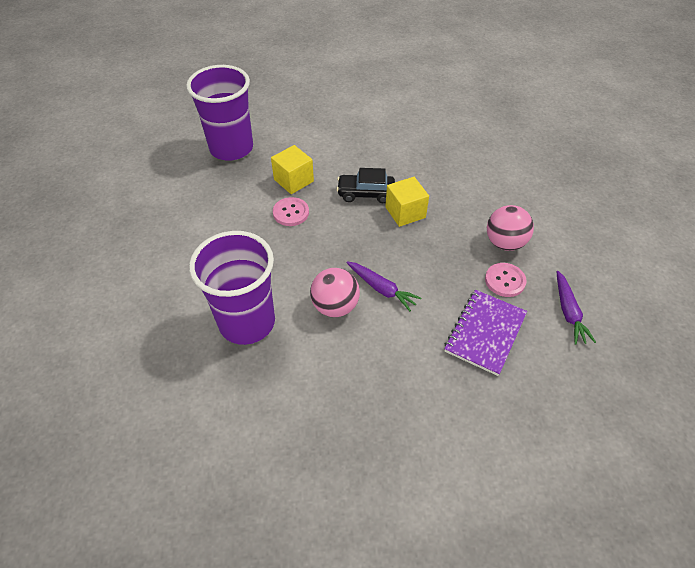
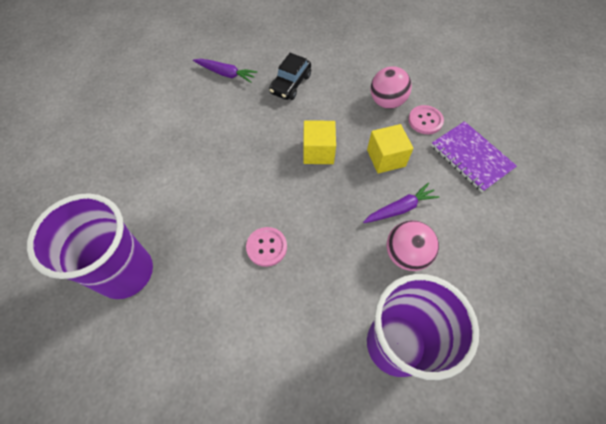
camera: 65 degrees left, 10 degrees up
(293, 180) = (220, 227): yellow cube -> yellow cube (386, 158)
(366, 193) = (277, 171): black car -> black car (290, 84)
(568, 312) = (468, 99): purple carrot -> purple carrot (226, 74)

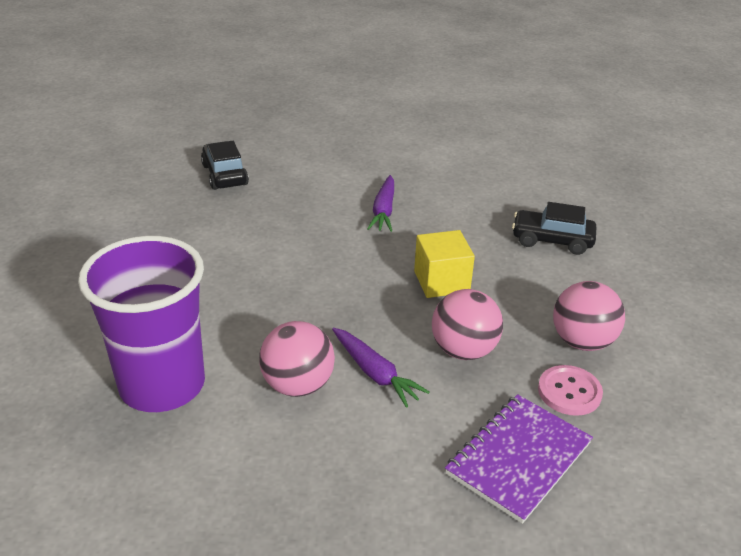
camera: 75 degrees right, 25 degrees down
(125, 272) = (225, 175): purple cup -> black car
(226, 74) = (532, 185): purple carrot -> purple carrot (383, 211)
(266, 247) = (277, 259): pink button -> none
(386, 158) = (463, 350): yellow cube -> pink ball

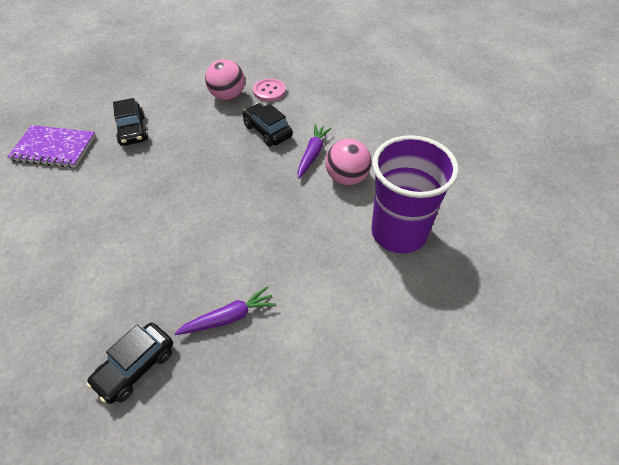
camera: 120 degrees left, 15 degrees up
(383, 211) = (140, 222): purple carrot -> purple carrot (229, 317)
(441, 281) = (211, 160): yellow cube -> none
(463, 350) = (267, 131): pink ball -> black car
(518, 458) = (324, 94): purple notebook -> purple notebook (54, 148)

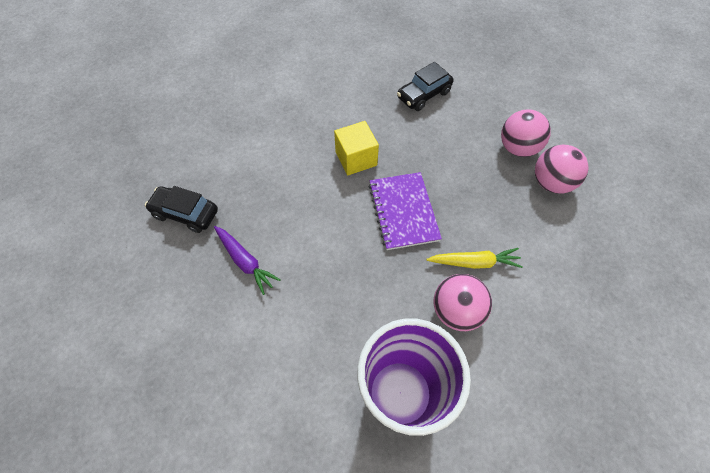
camera: 70 degrees right, 10 degrees up
(54, 148) = (375, 54): purple notebook -> purple notebook (403, 211)
(167, 198) = (356, 158): none -> yellow cube
(267, 131) = (486, 205): black car -> none
(269, 91) = (551, 183): pink button -> pink ball
(312, 154) = (474, 262): purple carrot -> yellow carrot

